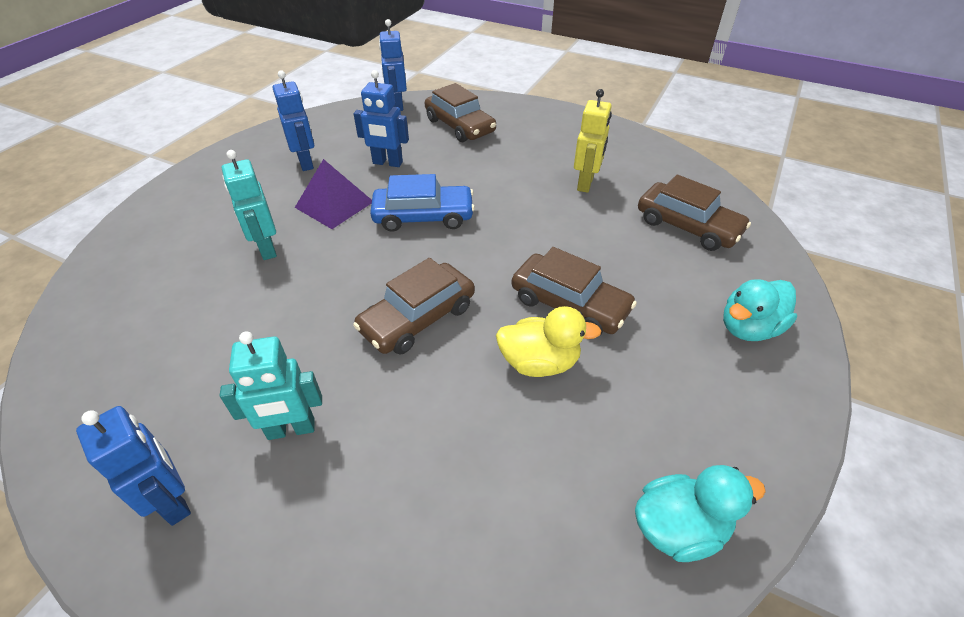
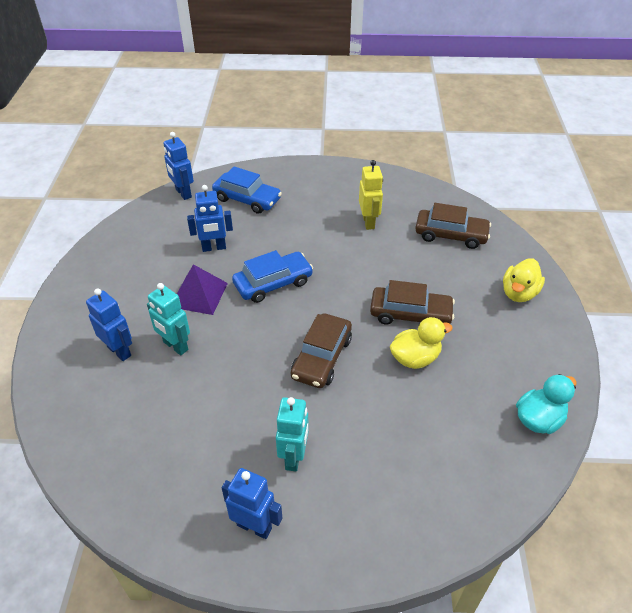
camera: 25 degrees left, 0 degrees up
(291, 429) = (294, 457): turquoise robot -> turquoise robot turned 45 degrees counterclockwise
(306, 163) = (148, 267): blue robot -> blue robot (119, 351)
(460, 126) = (247, 199): brown car -> blue car
(749, 328) = (519, 293): turquoise duck -> yellow duck

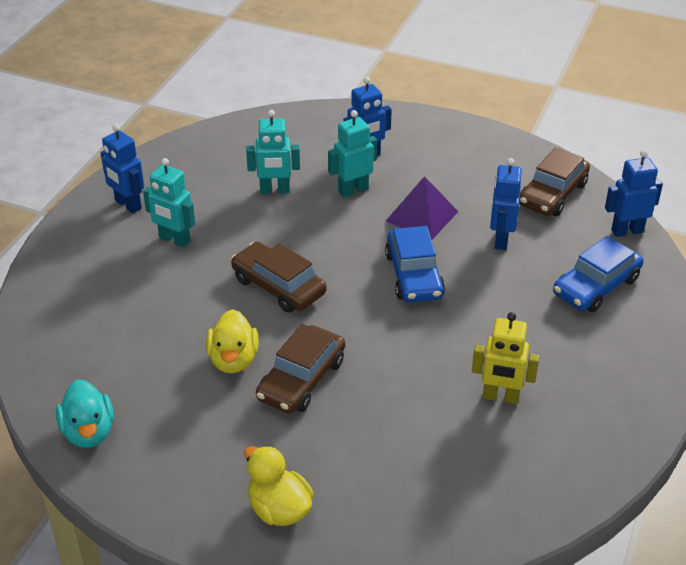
camera: 110 degrees right, 5 degrees down
(191, 403) = (275, 190): none -> turquoise robot
(254, 526) = (128, 205): blue robot -> blue robot turned 90 degrees clockwise
(451, 235) = (435, 482): brown car -> brown car (552, 194)

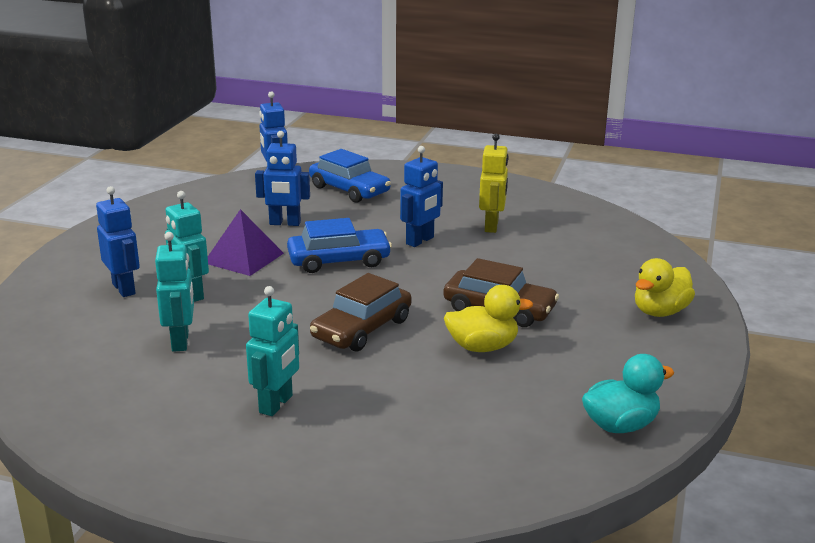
camera: 95 degrees left, 15 degrees down
(128, 205) = (193, 452): blue robot -> blue robot (420, 241)
(552, 194) = (217, 201): brown car -> none

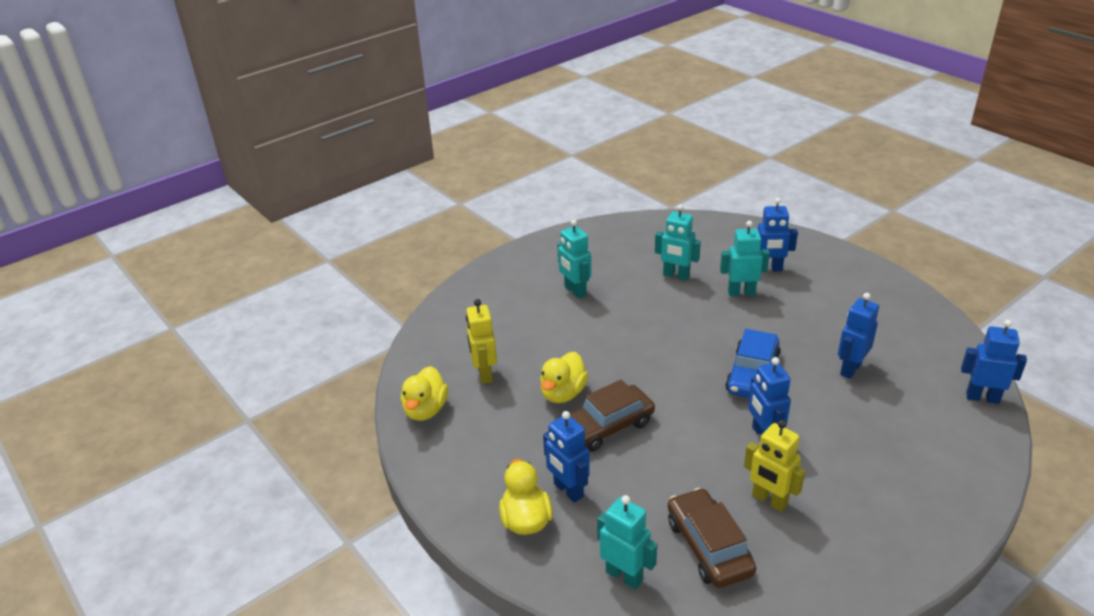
camera: 125 degrees right, 10 degrees up
(243, 258) = (789, 329): purple pyramid -> none
(349, 190) = (920, 436): blue car -> none
(362, 329) = (633, 349): brown car -> brown car (709, 546)
(513, 410) = (484, 374): none -> yellow robot
(600, 304) = (568, 490): none -> blue robot
(620, 425) = (425, 410): turquoise duck -> yellow duck
(642, 258) = (624, 575): none -> turquoise robot

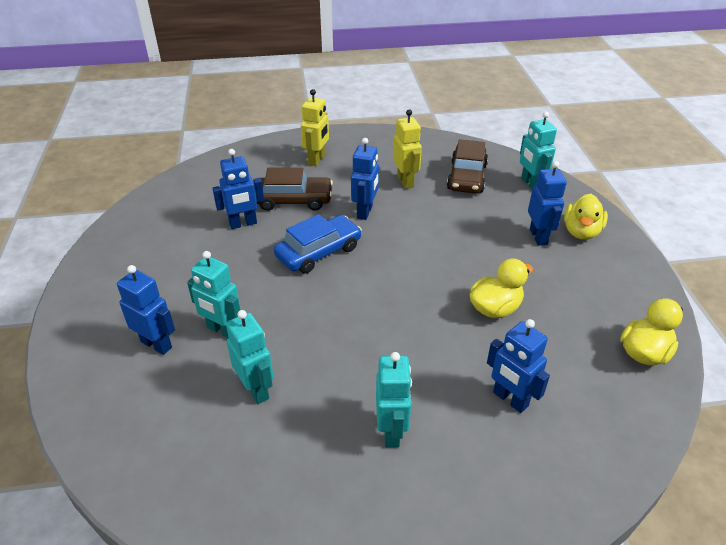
camera: 150 degrees left, 5 degrees up
(484, 374) = (565, 365): yellow robot -> yellow robot (317, 160)
(606, 426) = (476, 265): brown car -> brown car (293, 200)
(982, 397) = (195, 174): blue robot -> blue robot (510, 399)

